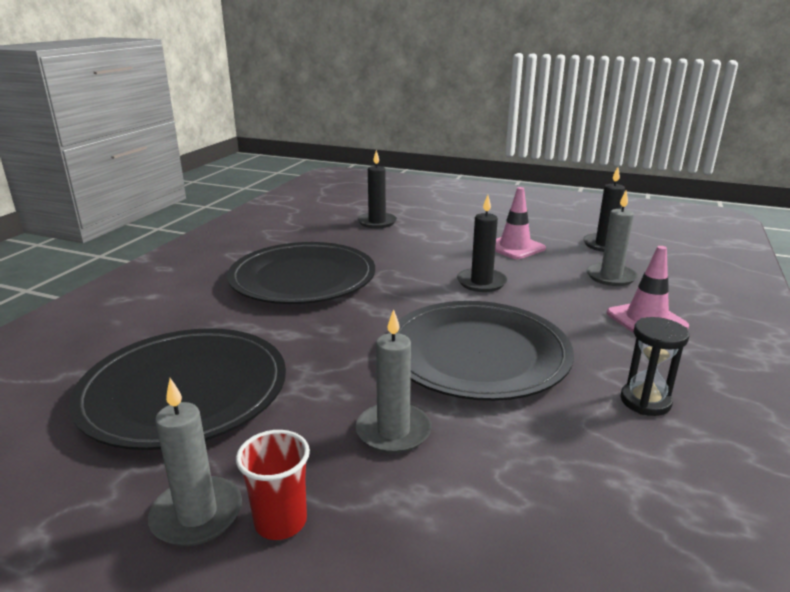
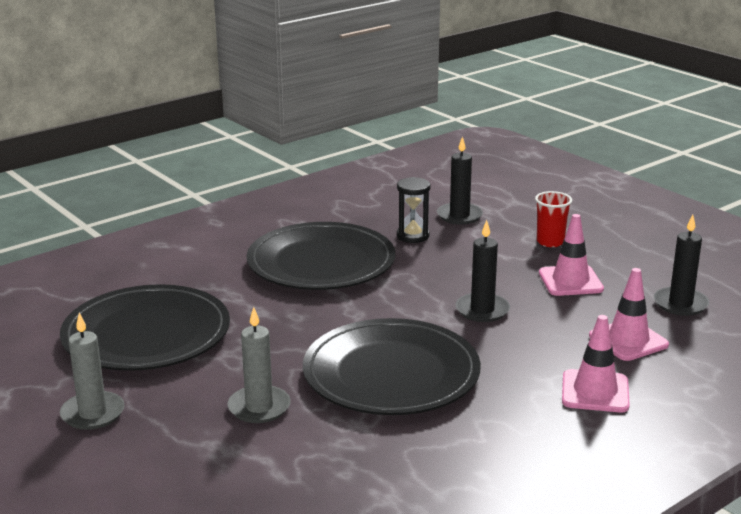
camera: 30 degrees right, 0 degrees up
(280, 522) = (135, 434): red cup -> red cup (550, 242)
(610, 277) = (628, 340): grey candle -> pink traffic cone
(645, 401) = (482, 452): black hourglass -> black hourglass (413, 236)

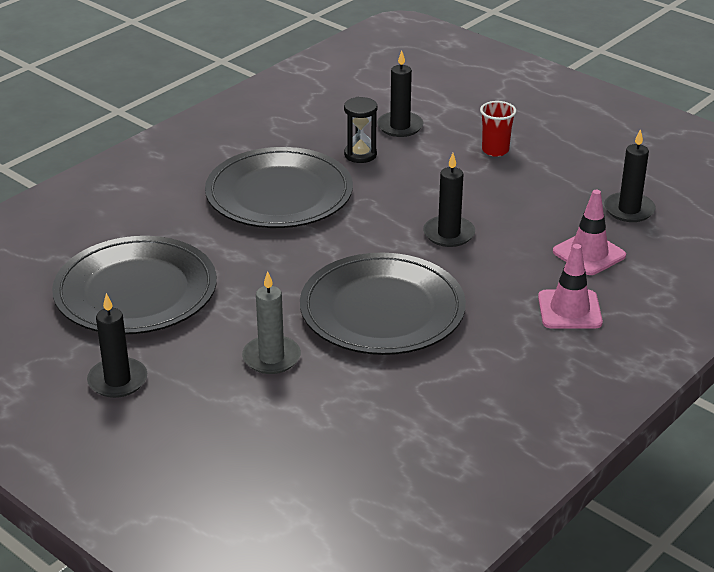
camera: 10 degrees left, 10 degrees up
(93, 413) = (117, 380): grey candle -> black candle
(570, 281) = (524, 194): pink traffic cone -> none

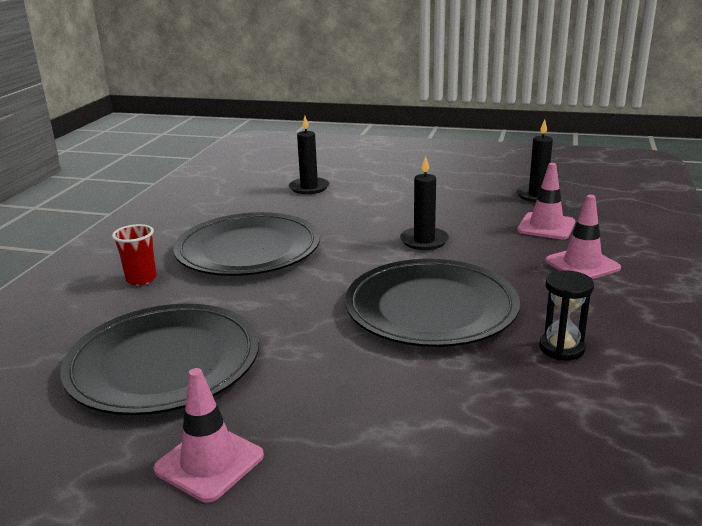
camera: 25 degrees left, 10 degrees down
(117, 380) = (209, 462): black candle -> pink traffic cone
(271, 357) = (367, 380): grey candle -> none
(360, 155) = (294, 210): black hourglass -> black hourglass (561, 348)
(495, 150) = (398, 185): red cup -> red cup (141, 279)

